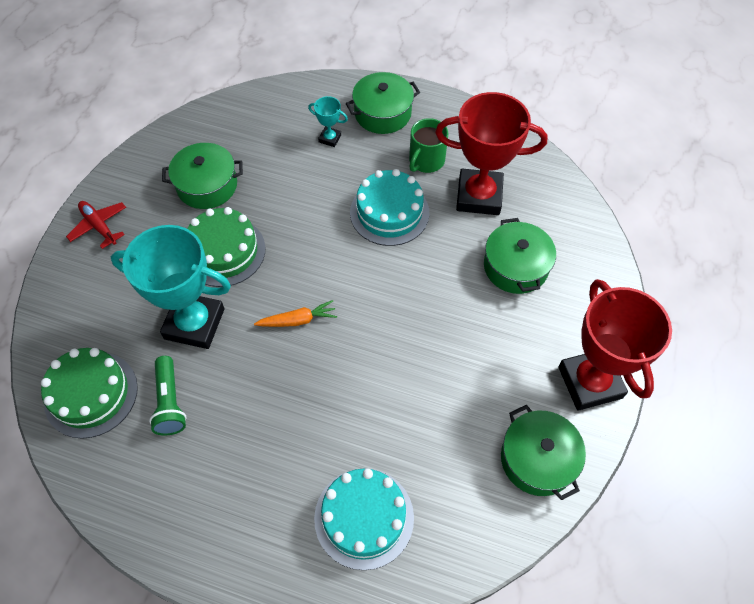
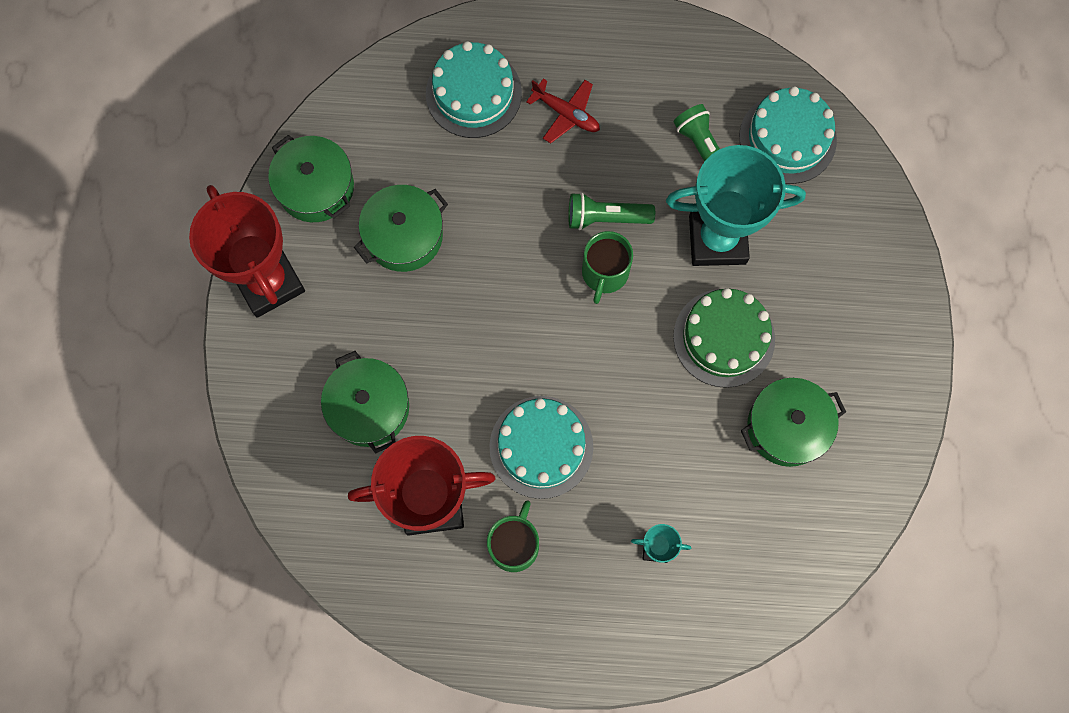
camera: 165 degrees right, 15 degrees up
(91, 394) = (787, 138): green cake -> turquoise cake
(99, 226) = (889, 333): red plane -> red plane (566, 114)
(280, 364) = (606, 218): none -> green flashlight
(298, 320) = (604, 273): orange carrot -> green mug
(382, 113) = (596, 616): green pot -> green pot (404, 236)

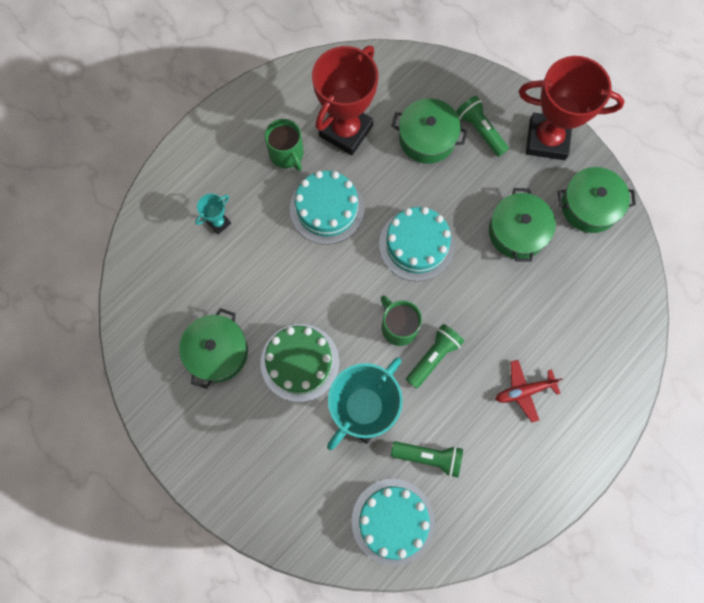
camera: 130 degrees right, 0 degrees up
(313, 358) = (480, 130): none -> green flashlight
(473, 93) = (584, 345): turquoise cake -> turquoise cake (416, 244)

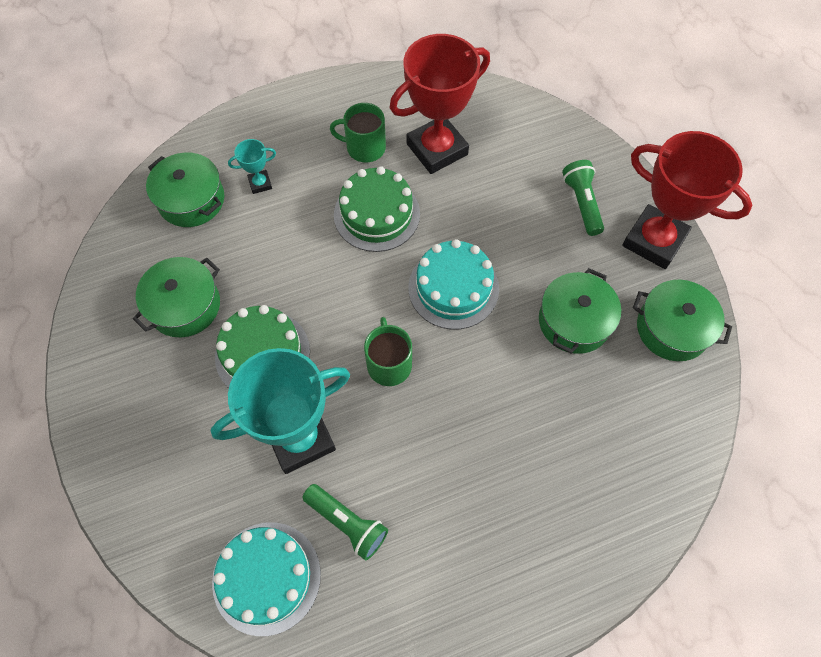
camera: 25 degrees right, 10 degrees down
(287, 154) = (364, 147): green mug -> green mug turned 105 degrees clockwise
(327, 209) = (376, 214): turquoise cake -> green cake
(427, 138) = (519, 188): green pot -> green pot (191, 200)
(433, 357) = (411, 413): green flashlight -> none
(524, 391) = (497, 499): red plane -> none

